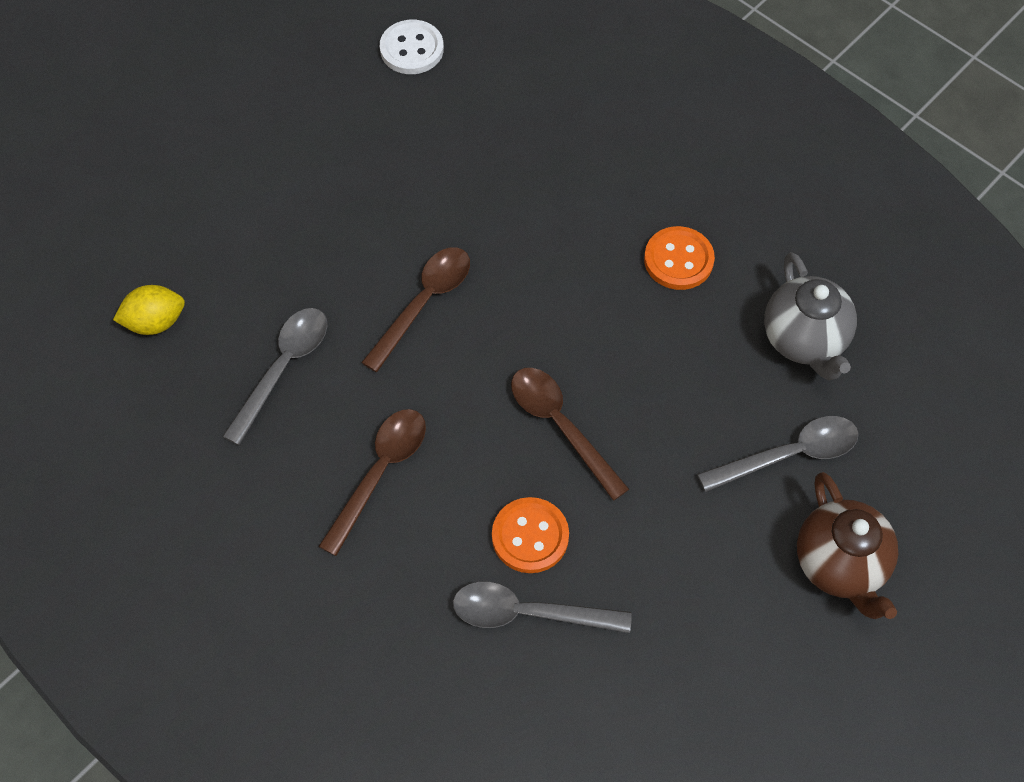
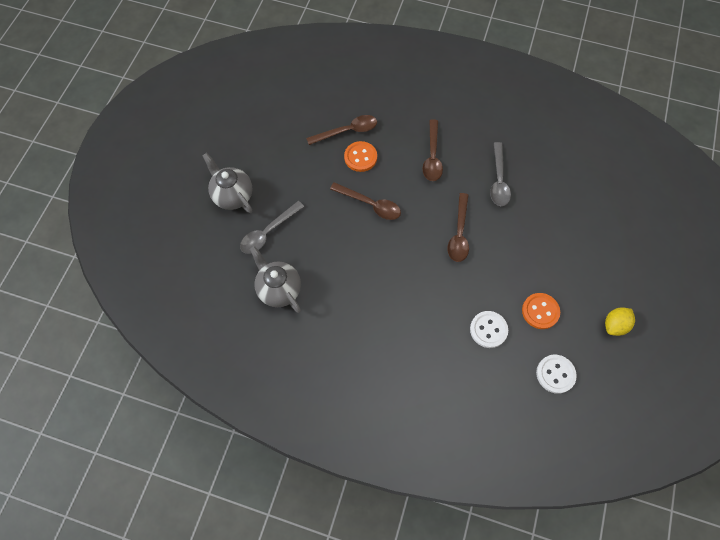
camera: 155 degrees right, 5 degrees up
(155, 322) = (565, 177): yellow lemon -> yellow lemon (614, 325)
(473, 141) = (488, 330): none -> white button
(528, 613) = (347, 131): grey spoon -> brown spoon
(678, 260) = (354, 306): orange button -> orange button (540, 311)
(840, 565) = (233, 196): brown teapot -> grey teapot

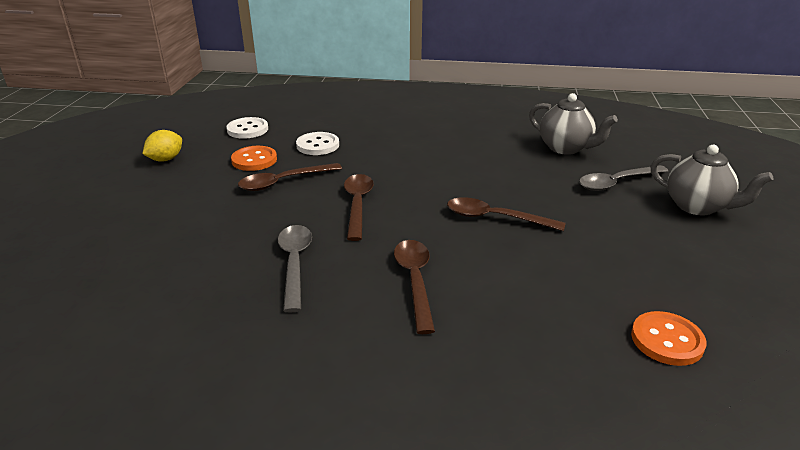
camera: 170 degrees right, 35 degrees down
(268, 232) = (616, 183): grey spoon -> grey spoon turned 150 degrees counterclockwise
(347, 131) = (586, 299): brown spoon -> brown spoon (284, 182)
(360, 157) = (540, 266): orange button -> orange button (667, 340)

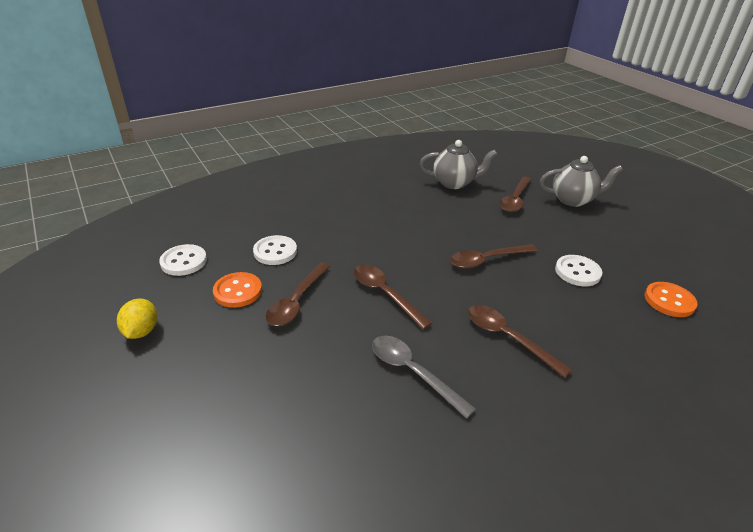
camera: 40 degrees left, 5 degrees up
(585, 267) = (577, 272): none -> white button
(616, 183) = (515, 199): grey spoon -> brown spoon

